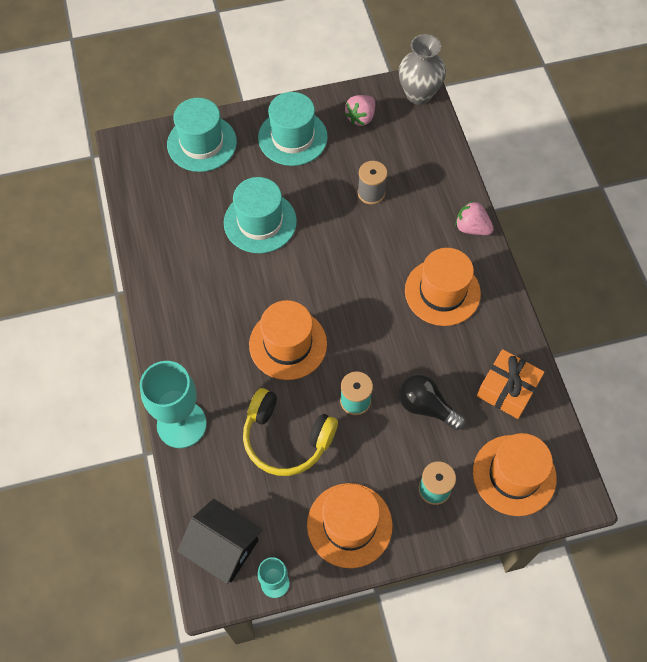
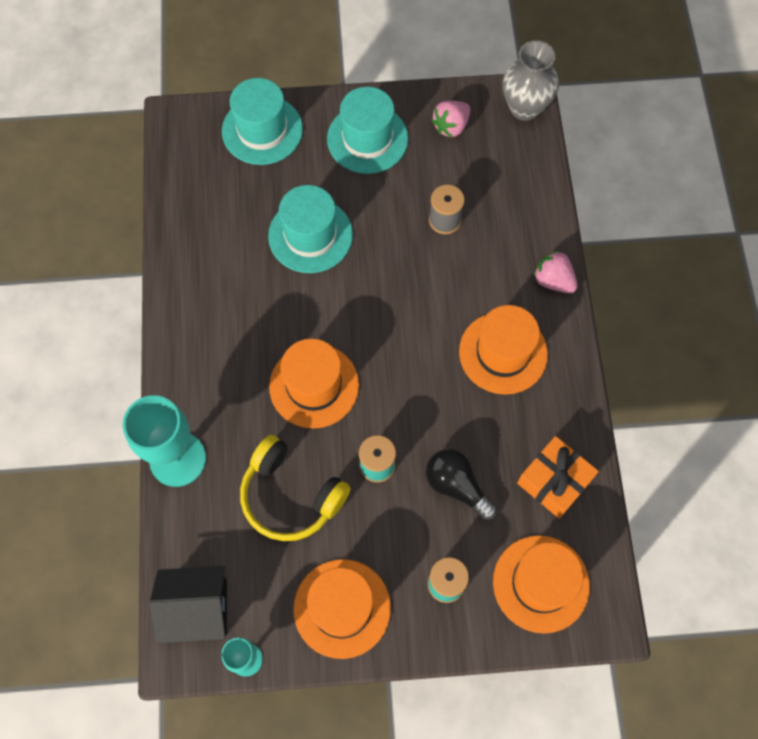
camera: 10 degrees right, 5 degrees up
(223, 547) = (197, 608): black house -> black house turned 45 degrees counterclockwise

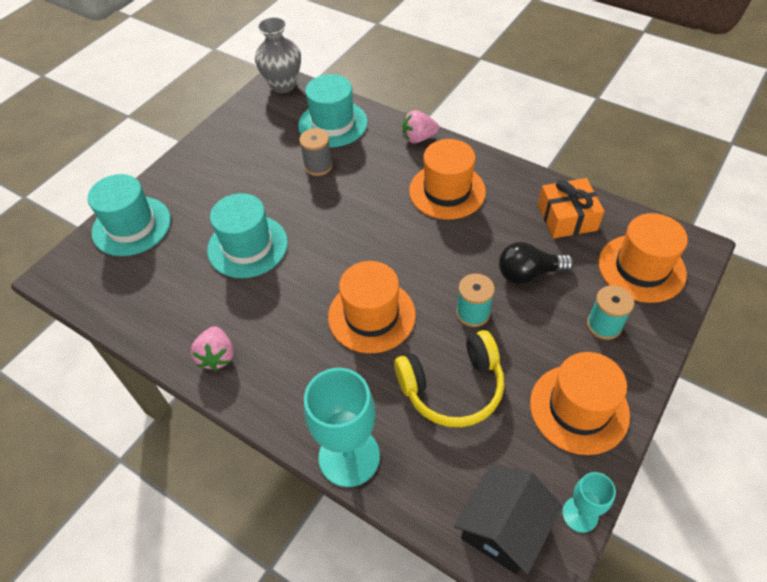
camera: 50 degrees left, 15 degrees down
(367, 139) = (211, 171): turquoise hat -> turquoise hat (333, 124)
(451, 126) = (254, 125): pink strawberry -> pink strawberry (217, 356)

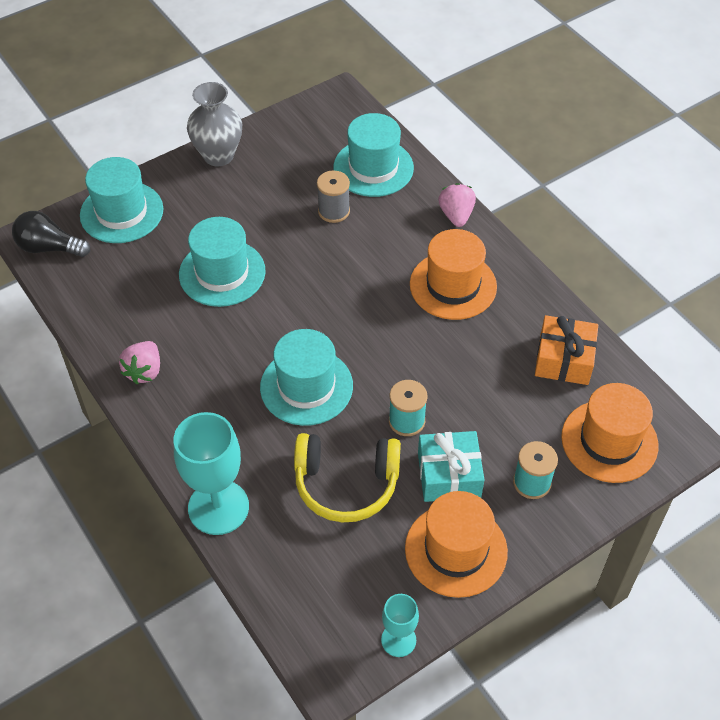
camera: 20 degrees right, 0 degrees up
(283, 85) = (343, 104): grey vase -> grey vase (218, 155)
(371, 315) = (306, 386): orange hat -> turquoise hat
(418, 138) = (456, 215): pink strawberry -> pink strawberry turned 75 degrees clockwise
(503, 528) = (322, 622): black house -> none
(528, 274) = (486, 403): black light bulb -> black light bulb (49, 247)
(534, 345) = (449, 475): none -> turquoise gift

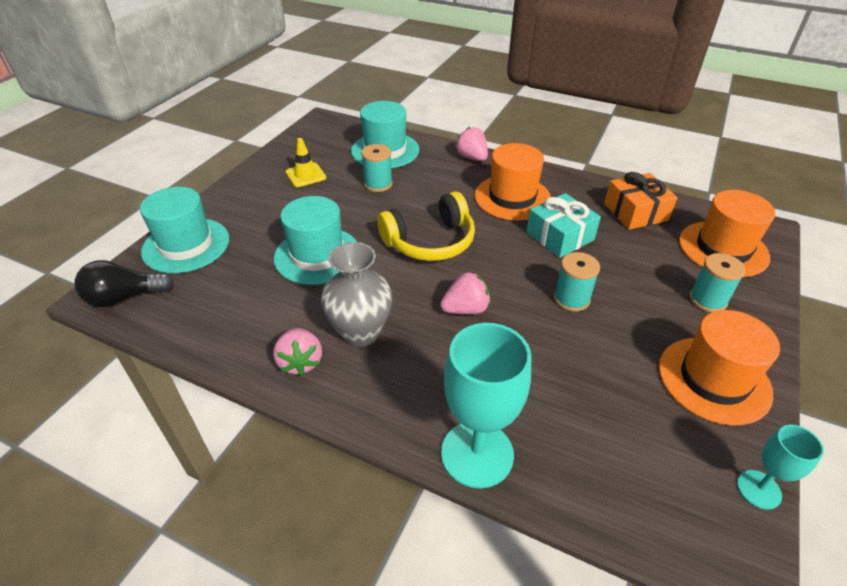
camera: 30 degrees left, 10 degrees down
(218, 155) = (251, 180): grey vase -> grey vase (360, 332)
(273, 170) = (306, 175): none -> yellow traffic cone
(306, 386) = (465, 309): turquoise hat -> pink strawberry
(334, 211) = (378, 184): grey spool -> turquoise spool
(346, 483) = (573, 371): yellow headphones -> yellow headphones (430, 241)
(449, 475) = (645, 323): turquoise gift -> turquoise gift (560, 236)

